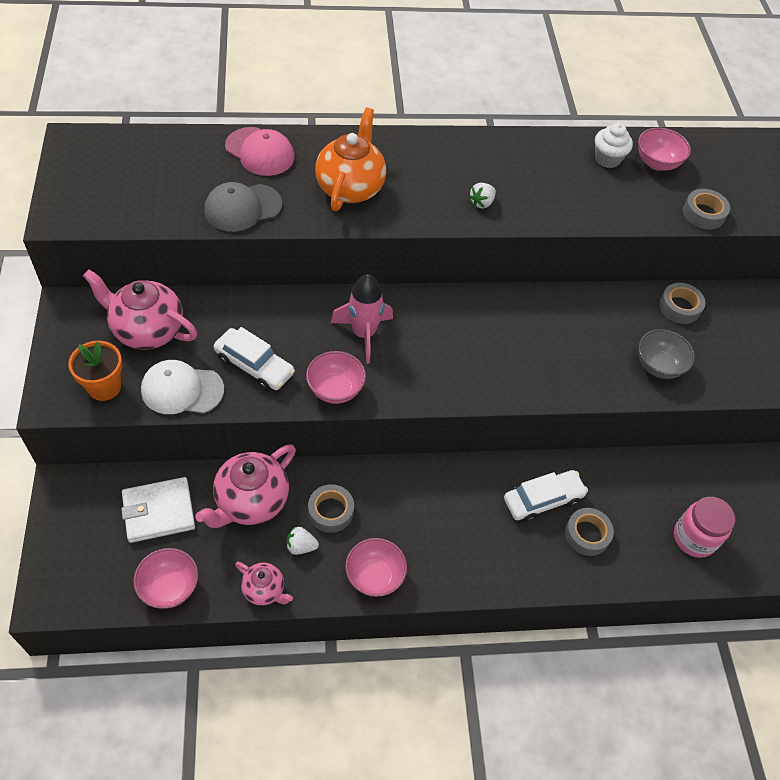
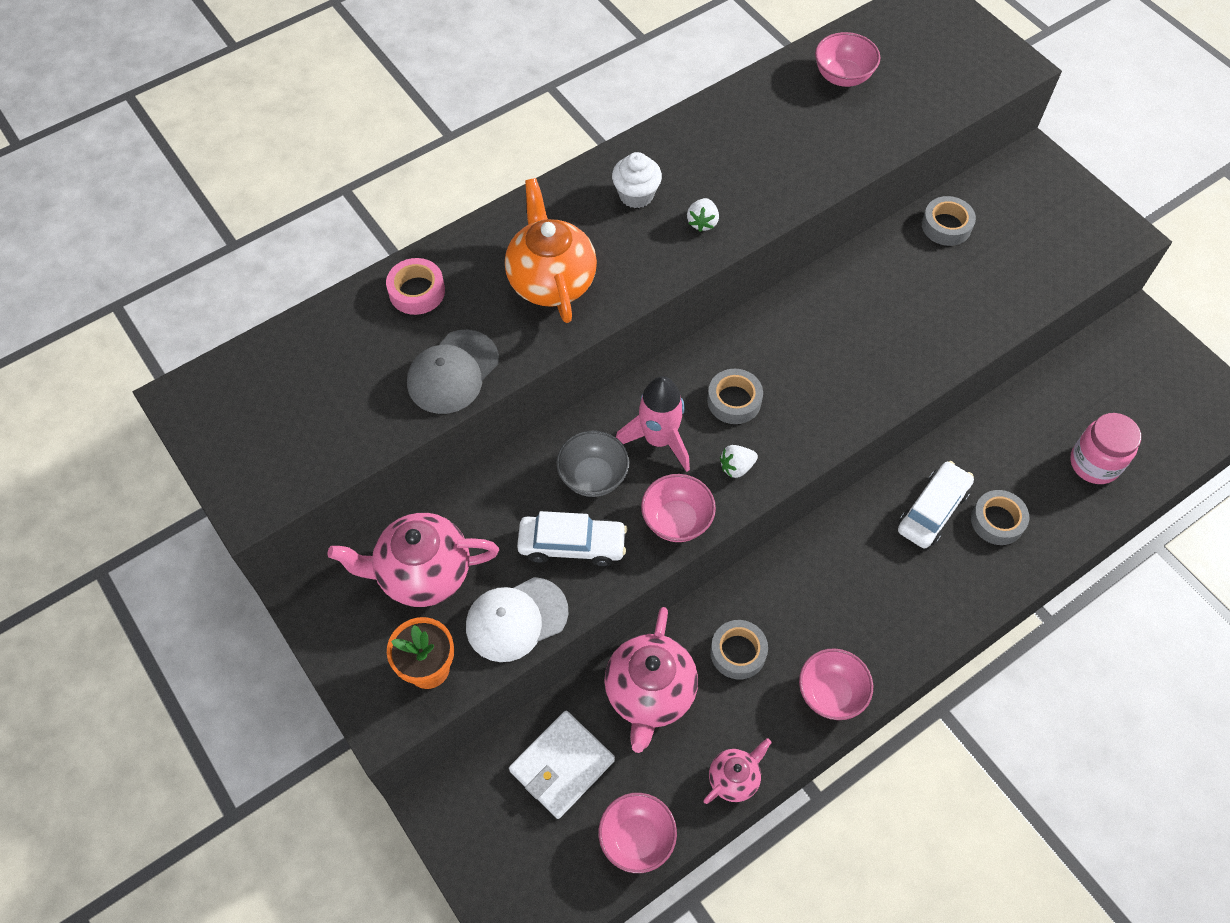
camera: 25 degrees left, 5 degrees up
(260, 152) = (417, 291): pink cap -> pink tape
(264, 590) = (734, 778): pink teapot -> pink teapot turned 45 degrees counterclockwise
(301, 546) = (736, 709): white strawberry -> white strawberry (736, 467)
(607, 159) = (791, 98): white cupcake -> white cupcake (636, 195)
(658, 366) = (970, 304): grey bowl -> grey bowl (593, 477)
(703, 213) = (928, 113): grey tape -> grey tape (734, 400)

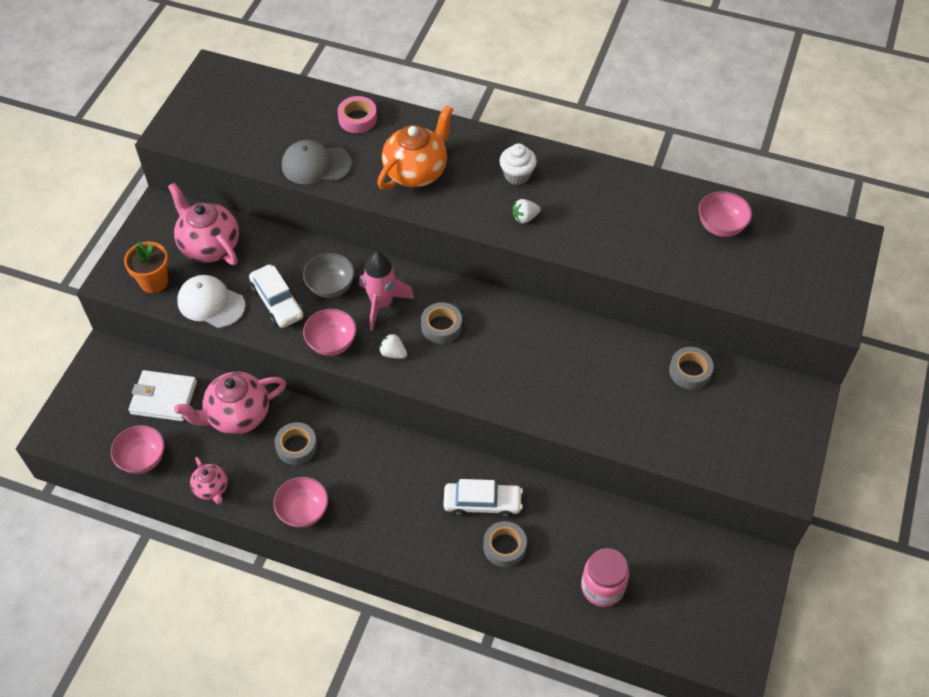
camera: 55 degrees right, 5 degrees down
(734, 778) = (211, 488): pink teapot -> pink teapot turned 45 degrees clockwise

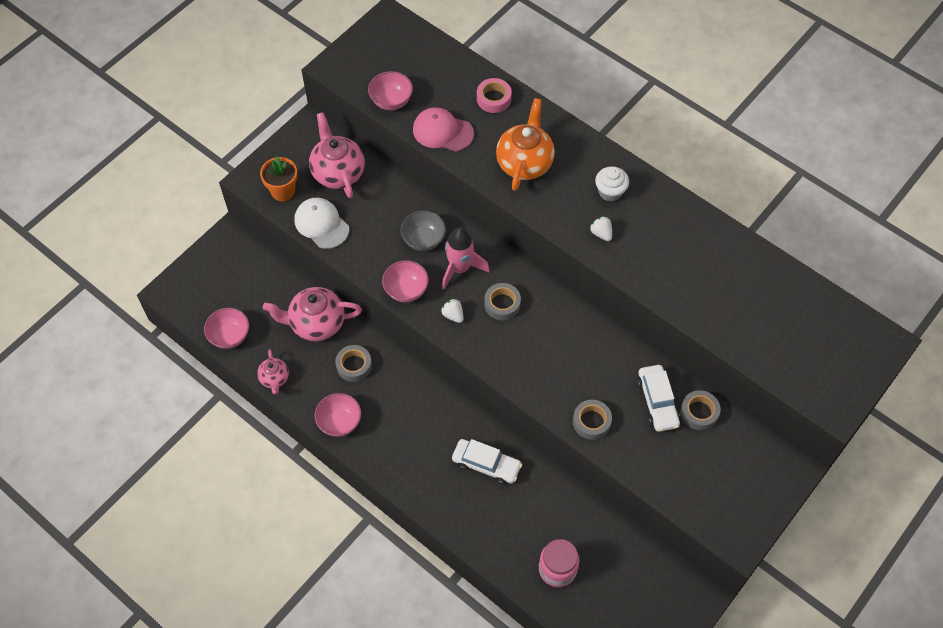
camera: 20 degrees right, 5 degrees up
(164, 398) = (263, 289): white wallet -> none
(277, 302) = (375, 240): white car -> white car (657, 402)
(316, 165) = (442, 131): grey cap -> pink cap
(416, 172) = (524, 163): orange teapot -> orange teapot turned 45 degrees counterclockwise
(504, 547) = (490, 507): grey tape -> grey tape (591, 422)
(525, 217) = (601, 233): white strawberry -> white strawberry turned 60 degrees clockwise
(721, 226) = (771, 294): pink bowl -> pink bowl (391, 101)

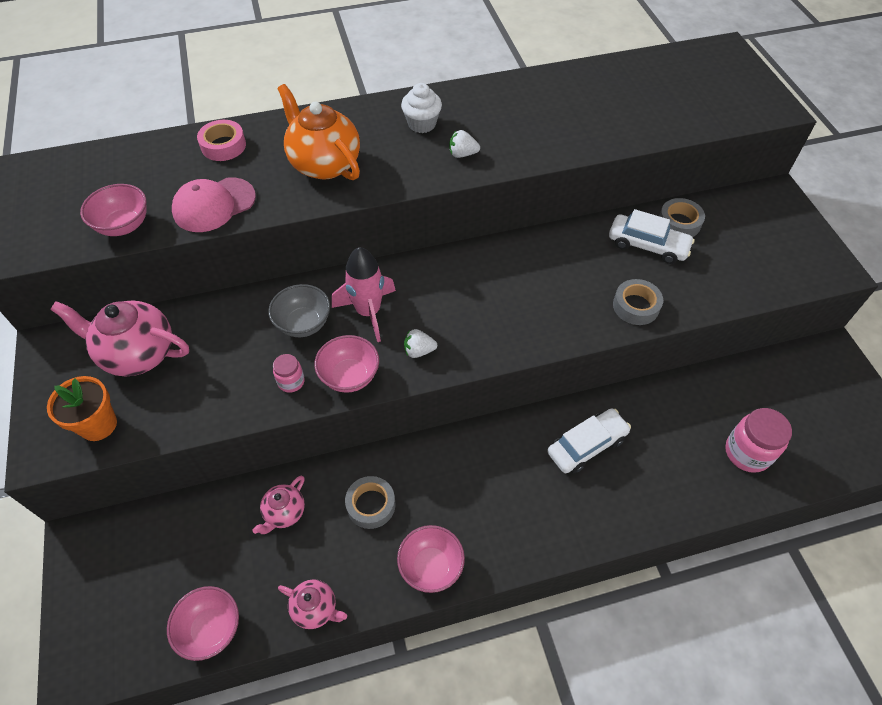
camera: 55 degrees left, 5 degrees down
(316, 324) = (284, 512): pink teapot -> pink teapot, size x0.54
(321, 224) = (184, 410): white cap -> none
(379, 262) = (291, 382): none -> pink jar
(502, 304) = (442, 301): grey tape -> none

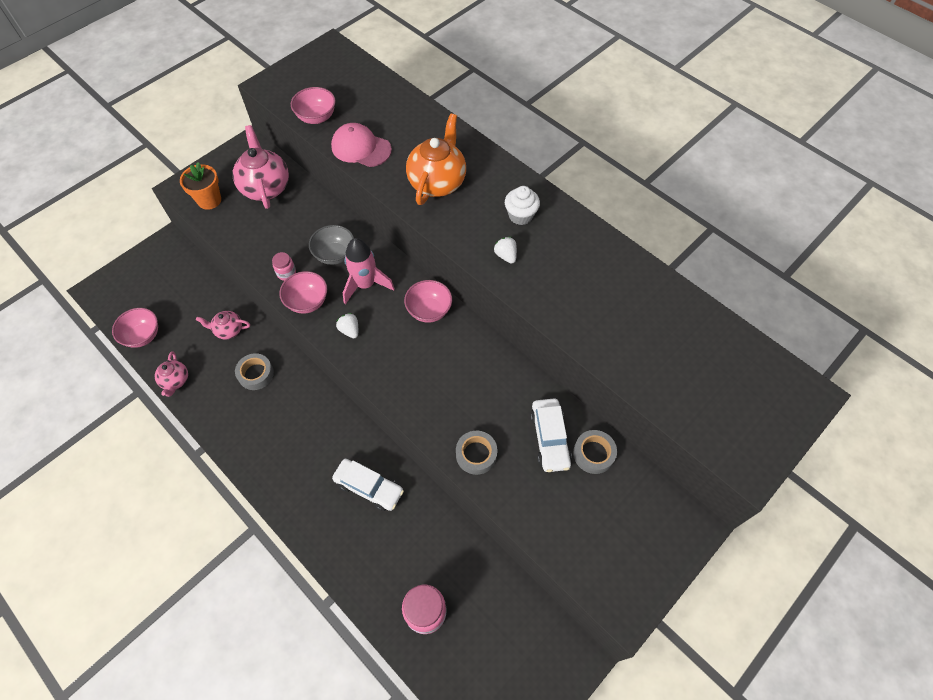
camera: 60 degrees right, 5 degrees up
(223, 146) = (417, 122): pink tape -> none
(431, 566) = (229, 430): pink bowl -> pink bowl (429, 310)

